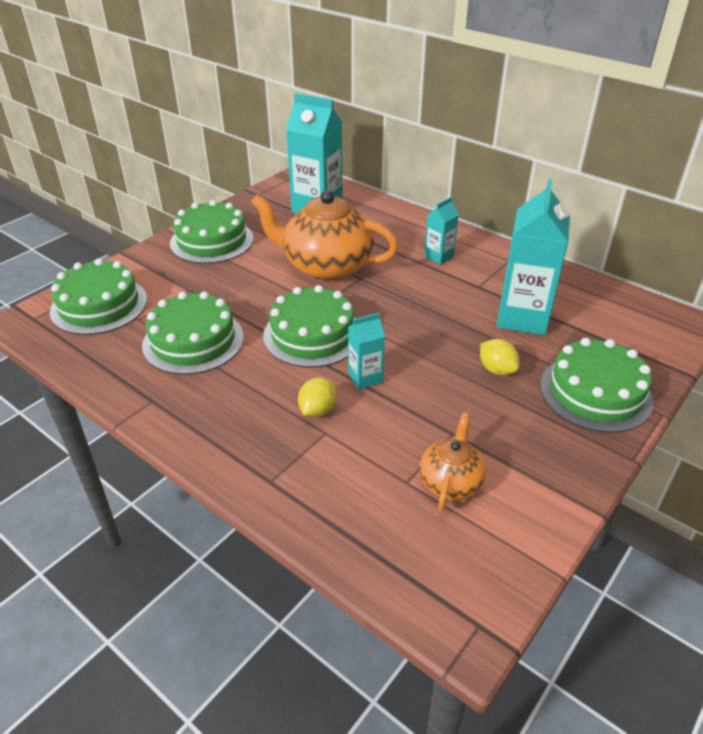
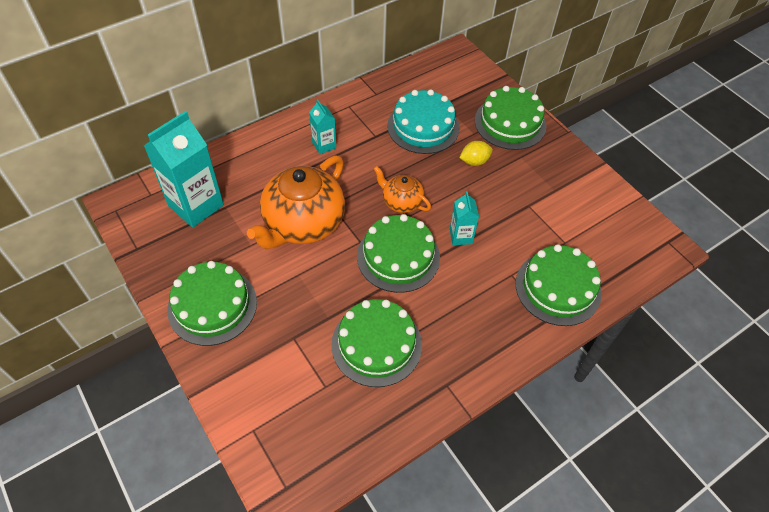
camera: 75 degrees left, 15 degrees up
(99, 305) = (288, 421): green cake -> green cake (558, 288)
(317, 410) = (487, 274): yellow lemon -> none
(450, 482) = (569, 220): orange teapot -> orange teapot (401, 202)
(522, 317) = (423, 127): turquoise carton -> turquoise cake

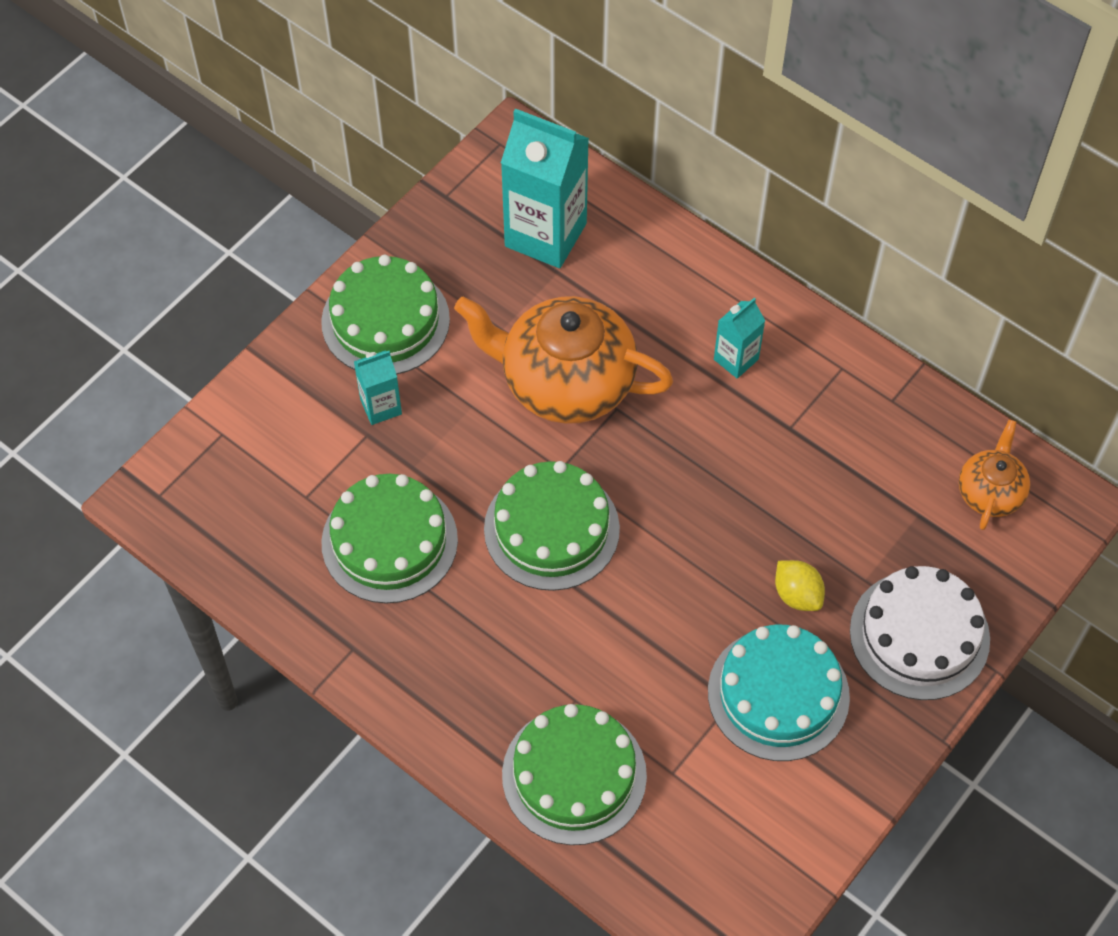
camera: 75 degrees right, 5 degrees up
(401, 202) = (661, 505): orange teapot -> orange teapot (990, 492)
(423, 127) = (845, 495): turquoise cake -> turquoise cake (778, 694)
(460, 236) = (624, 609): turquoise carton -> turquoise carton (381, 407)
(510, 123) = (919, 635): green cake -> white cake

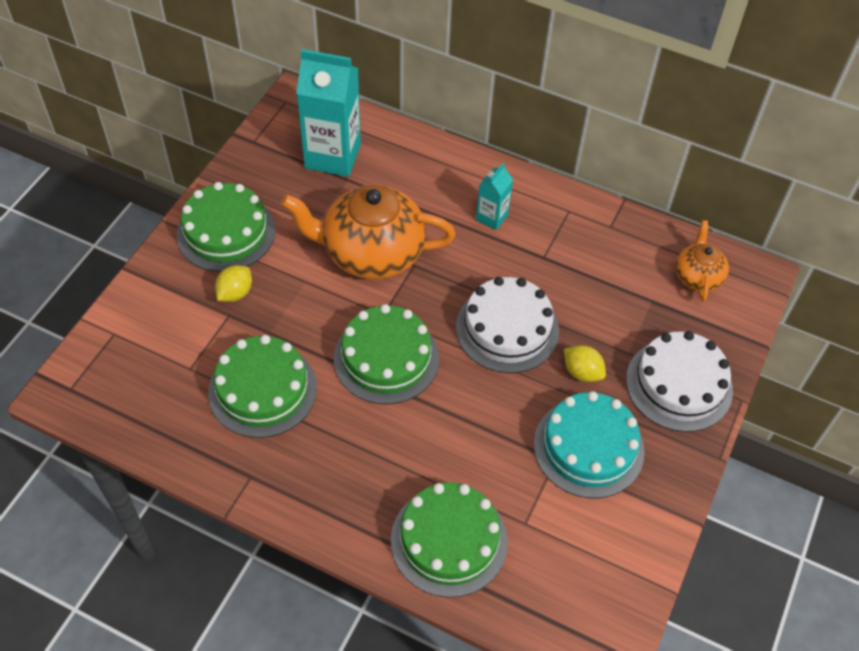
camera: 15 degrees left, 5 degrees down
(381, 407) = (235, 293): turquoise carton -> yellow lemon
(716, 518) = (507, 329): none -> white cake

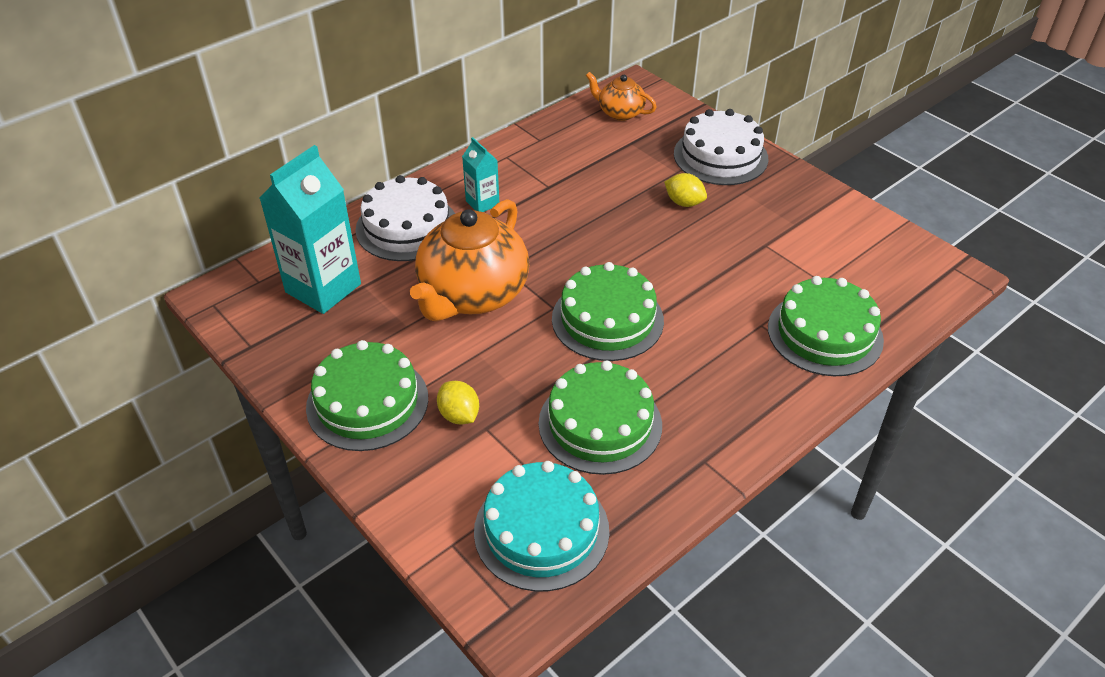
camera: 65 degrees left, 10 degrees down
(507, 329) = (615, 231): white cake -> white cake (407, 227)
(582, 372) = (684, 203): yellow lemon -> yellow lemon turned 60 degrees clockwise
(588, 447) = (761, 222): turquoise cake -> turquoise cake (541, 530)

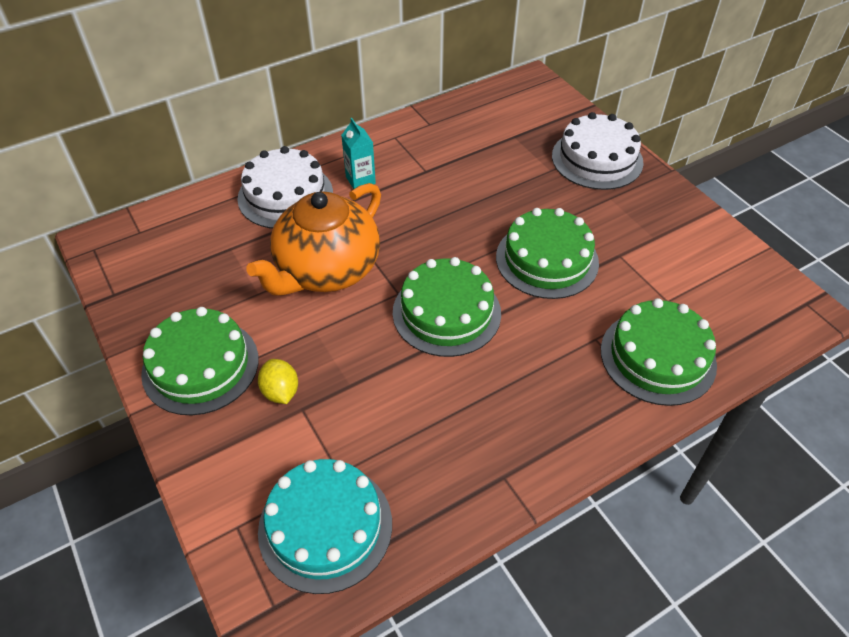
camera: 10 degrees right, 5 degrees up
(323, 288) = (194, 246): turquoise carton -> none
(600, 424) = (411, 421): green cake -> green cake (547, 259)
(620, 113) = (511, 105): orange teapot -> none
(684, 203) = (550, 202): yellow lemon -> none

